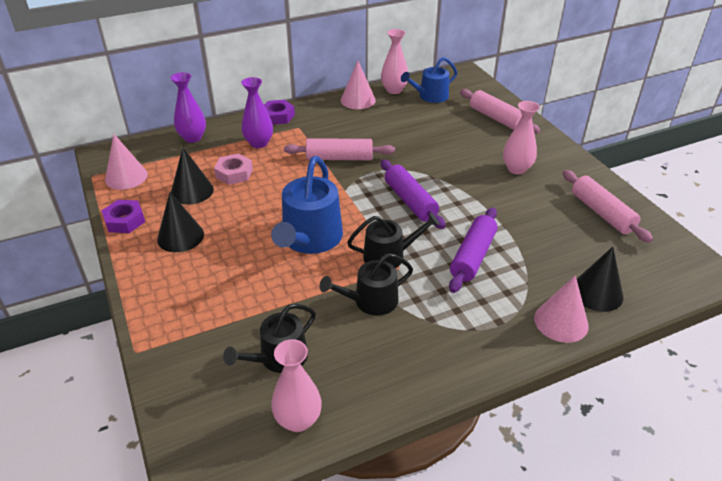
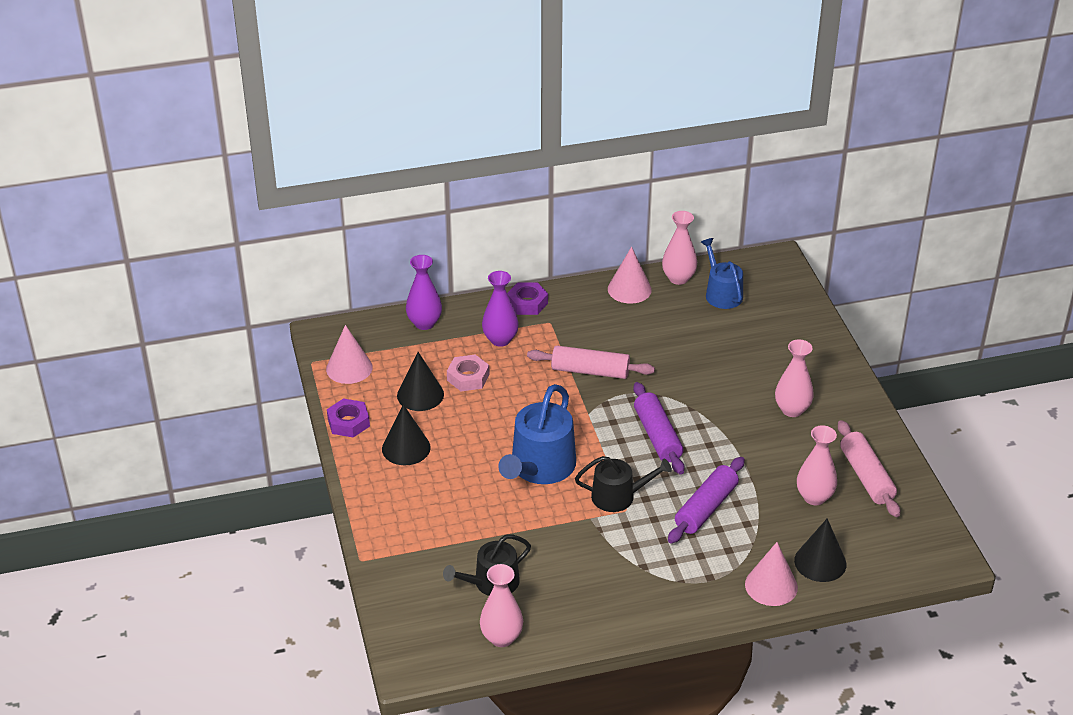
camera: 10 degrees right, 0 degrees up
(370, 301) = (589, 541): black watering can -> none
(430, 96) = (721, 293): blue watering can -> blue watering can turned 90 degrees clockwise
(497, 118) = (794, 337): pink rolling pin -> none
(565, 235) = (814, 497): none -> pink vase

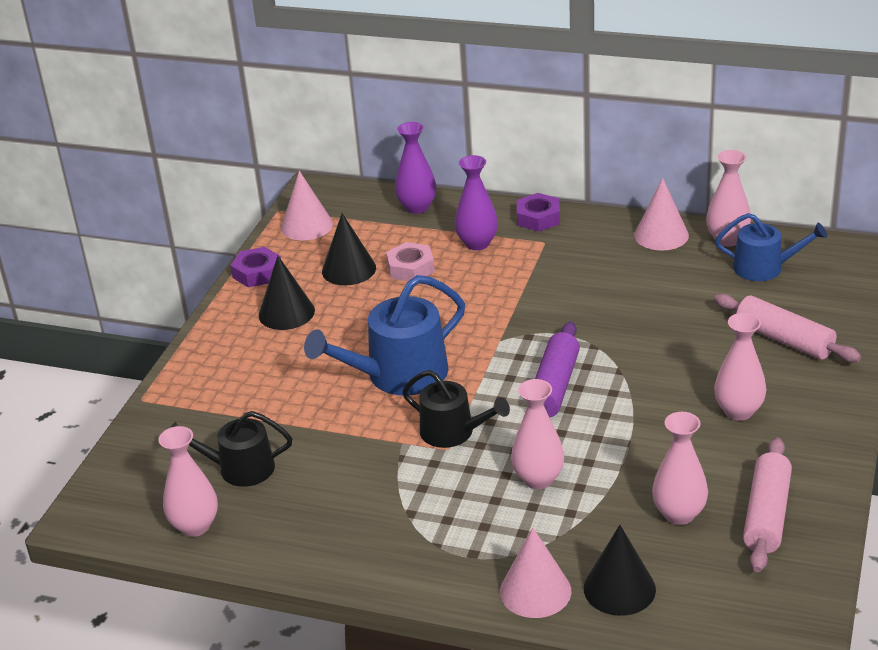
camera: 35 degrees right, 5 degrees down
(590, 371) = (542, 300): pink rolling pin -> pink rolling pin (784, 339)
(706, 508) = (538, 479): purple rolling pin -> pink vase
(721, 293) = (764, 268): blue watering can -> blue watering can turned 90 degrees clockwise

